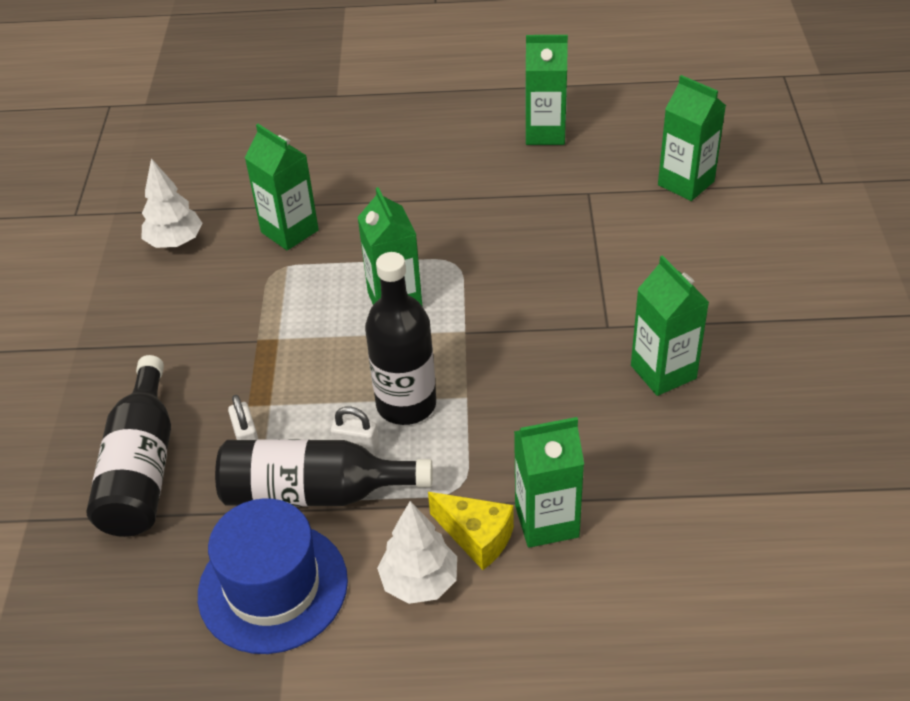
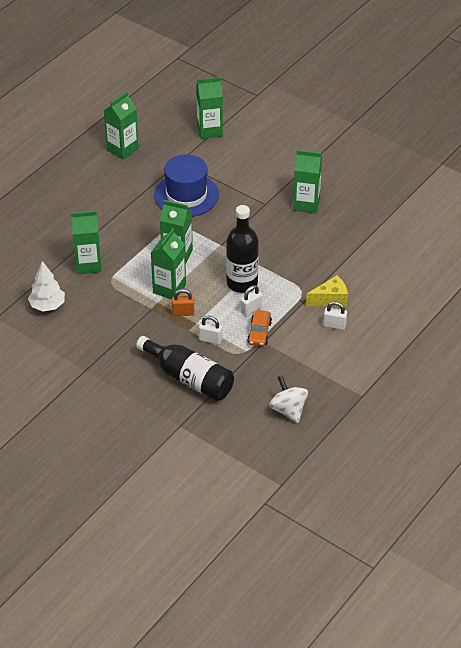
camera: 55 degrees left, 0 degrees up
(159, 643) = (288, 410): none -> white spinning top
(273, 587) = (294, 366): blue hat -> blue hat (186, 195)
(280, 378) = (183, 313): none -> orange padlock
(314, 492) = (259, 333): black bottle -> orange car
(419, 582) = (334, 325): white tree -> white padlock
(546, 521) = (342, 277): green carton -> green carton (169, 289)

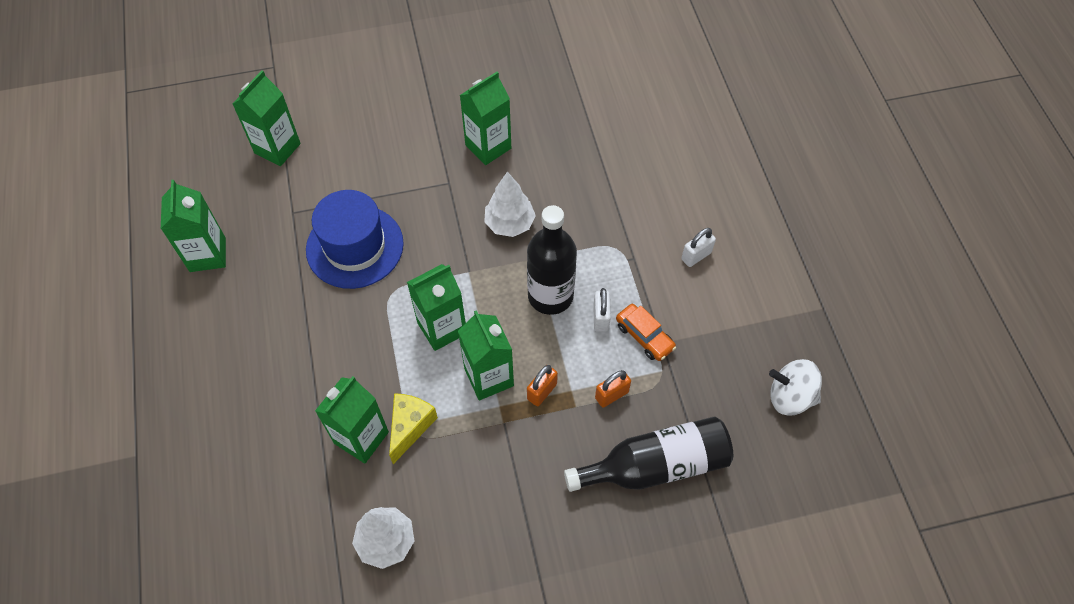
camera: 50 degrees left, 15 degrees up
(210, 339) = (611, 395): white padlock -> orange padlock
(267, 242) = (509, 223): none -> white tree
(330, 299) = (653, 231): yellow cheese -> yellow cheese (410, 427)

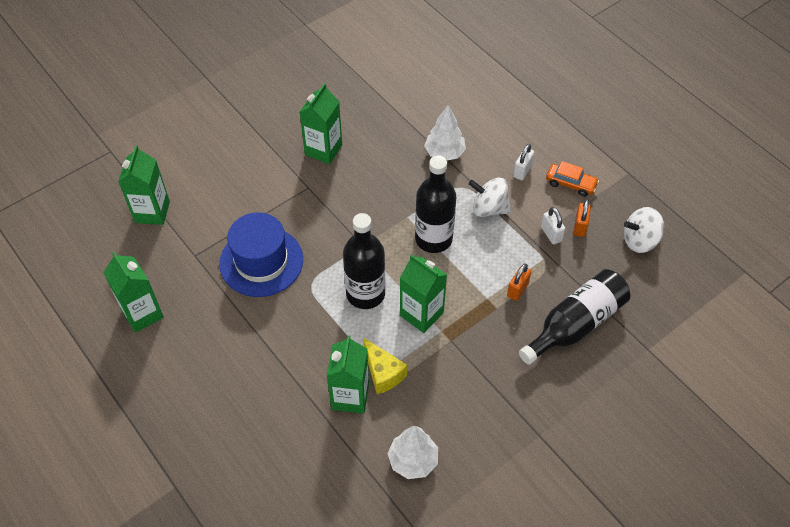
camera: 25 degrees left, 5 degrees down
(410, 427) = (383, 373): yellow cheese -> yellow cheese turned 150 degrees clockwise
(442, 328) = (365, 294): green carton -> black bottle
(509, 223) = (373, 199): white tree -> white tree (444, 153)
(542, 391) = (466, 308): orange padlock -> orange padlock (580, 226)
(601, 318) = (479, 240): white padlock -> white padlock (551, 234)
(632, 285) = (489, 208): none -> white spinning top
(644, 336) = (517, 240): orange car -> orange car (571, 184)

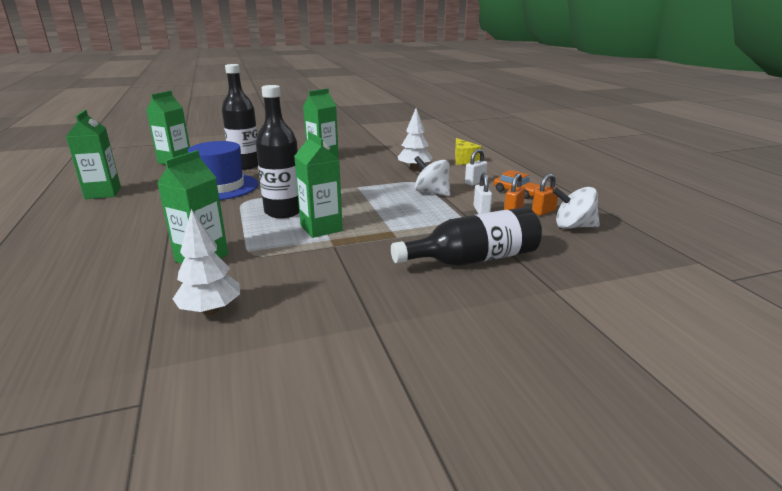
camera: 20 degrees right, 30 degrees down
(383, 373) = (249, 251): yellow cheese -> yellow cheese (463, 160)
(433, 239) = (370, 198): black bottle -> black bottle (245, 165)
(517, 289) = (426, 231): orange padlock -> orange padlock (543, 211)

